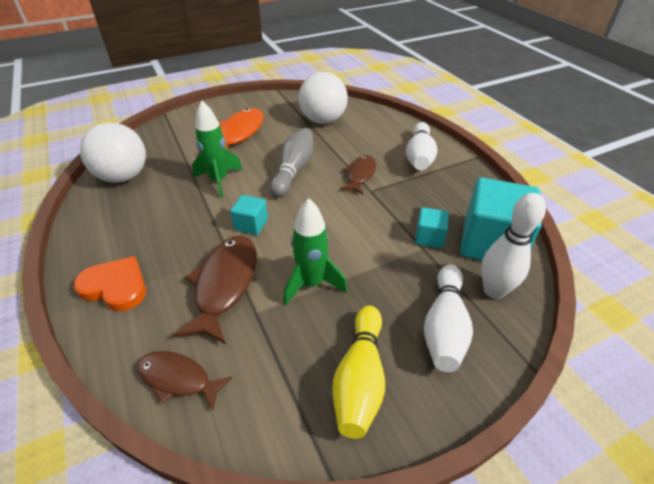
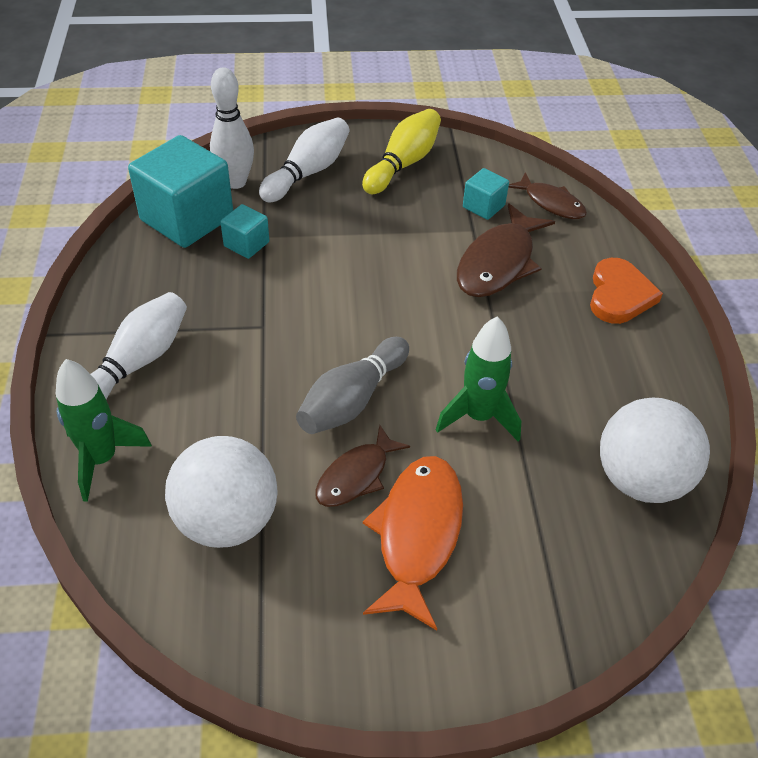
camera: 160 degrees left, 5 degrees up
(115, 286) = (619, 295): orange heart -> orange heart turned 120 degrees counterclockwise
(238, 134) = (417, 534): orange fish -> orange fish turned 150 degrees clockwise
(251, 224) = (450, 324): turquoise cube -> turquoise cube (483, 206)
(311, 284) = (407, 237): green rocket -> green rocket (102, 459)
(360, 175) = (257, 357): brown fish -> brown fish (356, 476)

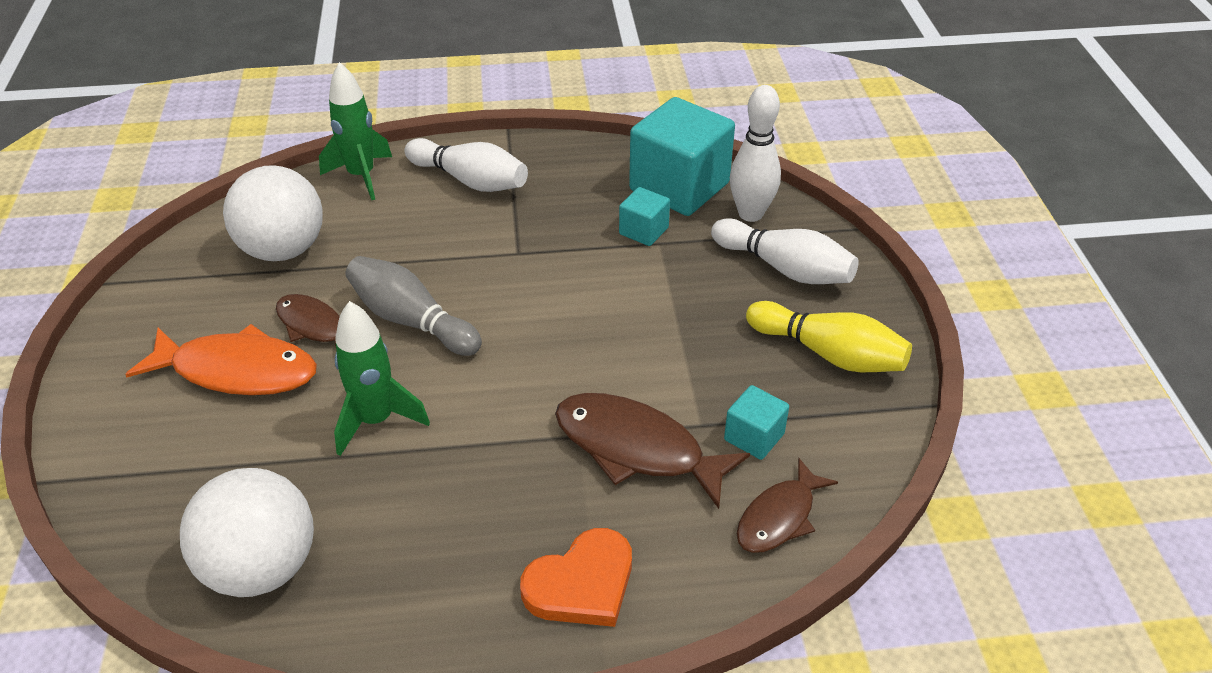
camera: 90 degrees right, 5 degrees down
(619, 295) = (581, 584): orange heart -> orange heart turned 45 degrees counterclockwise

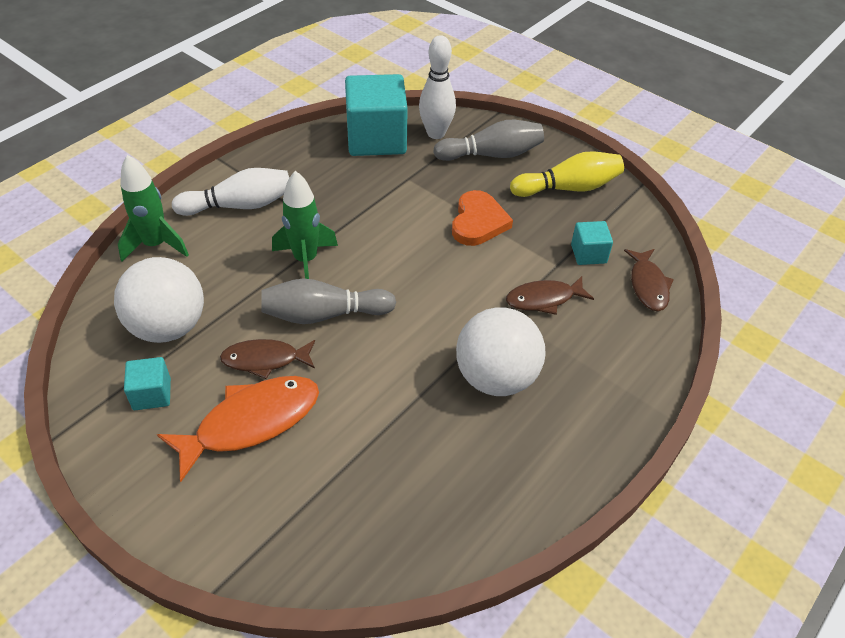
camera: 45 degrees left, 5 degrees up
(262, 567) = (436, 517): white ball -> white ball (496, 377)
(376, 420) = (385, 386): green rocket -> green rocket (306, 260)
(581, 584) = (607, 386): orange heart -> orange heart (478, 222)
(637, 449) = (544, 299): brown fish -> brown fish, size x0.62
(643, 231) = (390, 176): turquoise cube -> turquoise cube (152, 394)
(784, 268) = (491, 154): white bowling pin -> grey bowling pin

